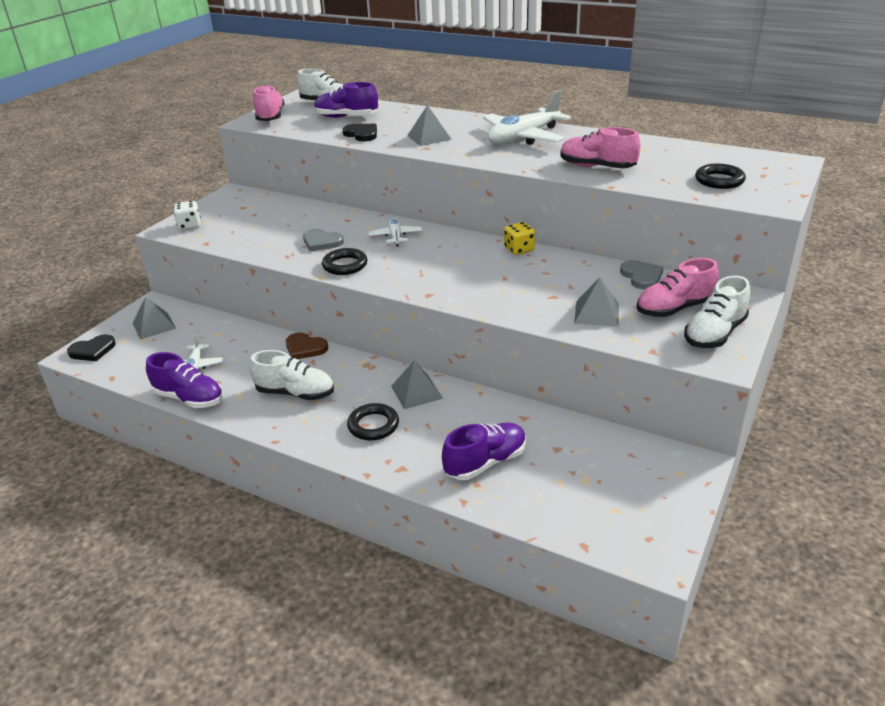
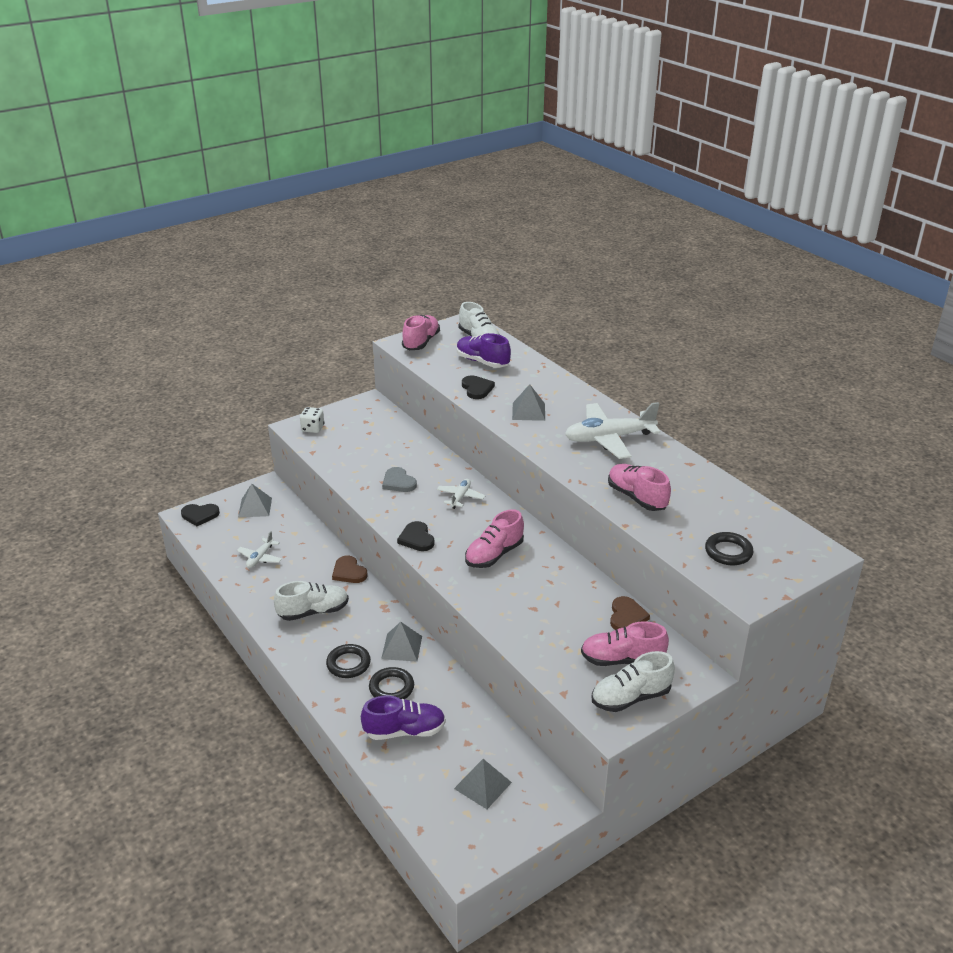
camera: 25 degrees right, 0 degrees up
(189, 398) = (238, 586): purple shoe -> none
(295, 393) = (313, 612): white shoe -> white shoe turned 60 degrees counterclockwise
(345, 265) = (398, 514): black ring -> black ring (391, 688)
(383, 278) = (416, 538): none -> black heart
(473, 269) = (494, 555): none -> pink shoe
(519, 249) = (549, 548): yellow dice -> none
(596, 313) = (553, 639): grey pyramid -> grey pyramid (482, 785)
(641, 276) = (626, 616): grey heart -> brown heart

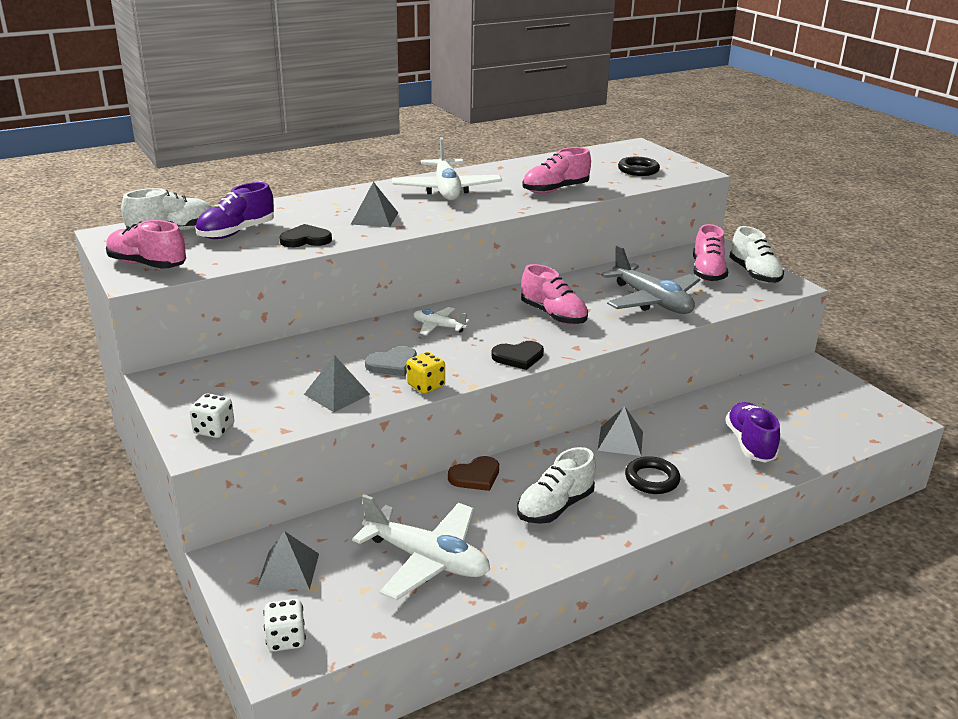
camera: 85 degrees left, 5 degrees down
(200, 515) = (286, 639): black heart -> white dice
(260, 558) = (427, 560): white plane -> white plane, size x1.98
(313, 612) = (555, 507): white shoe -> white shoe turned 120 degrees counterclockwise
(369, 499) = (426, 386): none -> yellow dice
(391, 688) = (687, 450): black ring -> none
(482, 785) = (807, 404): grey pyramid -> grey pyramid (337, 394)
(538, 615) = (651, 301): none -> grey plane
(626, 616) = (648, 264): brown heart -> none

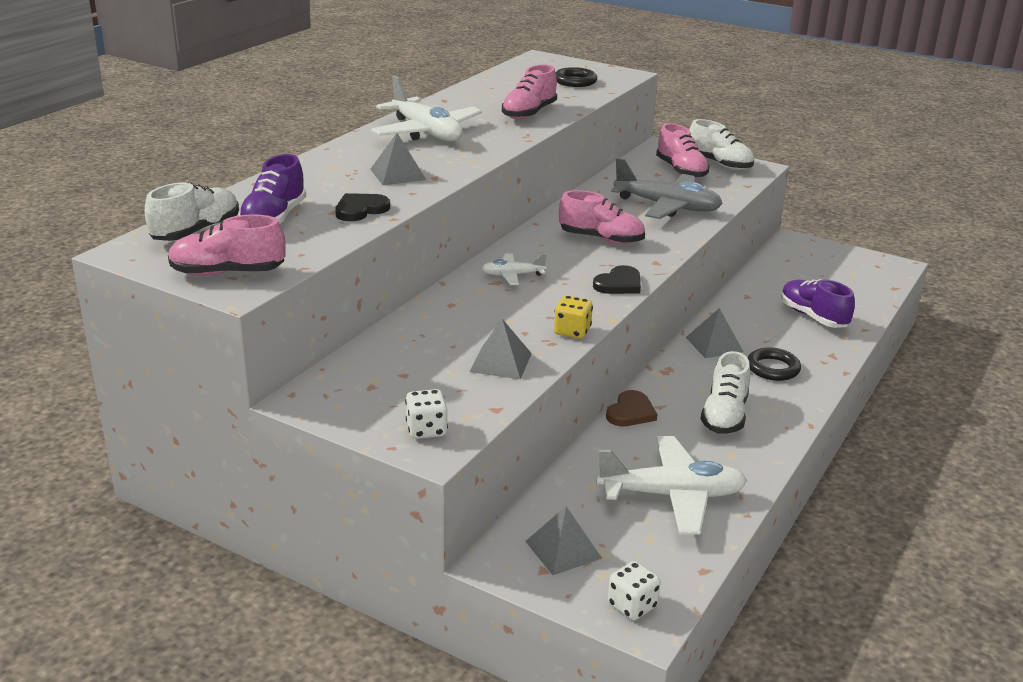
camera: 30 degrees left, 0 degrees up
(392, 364) = (516, 320): grey heart -> none

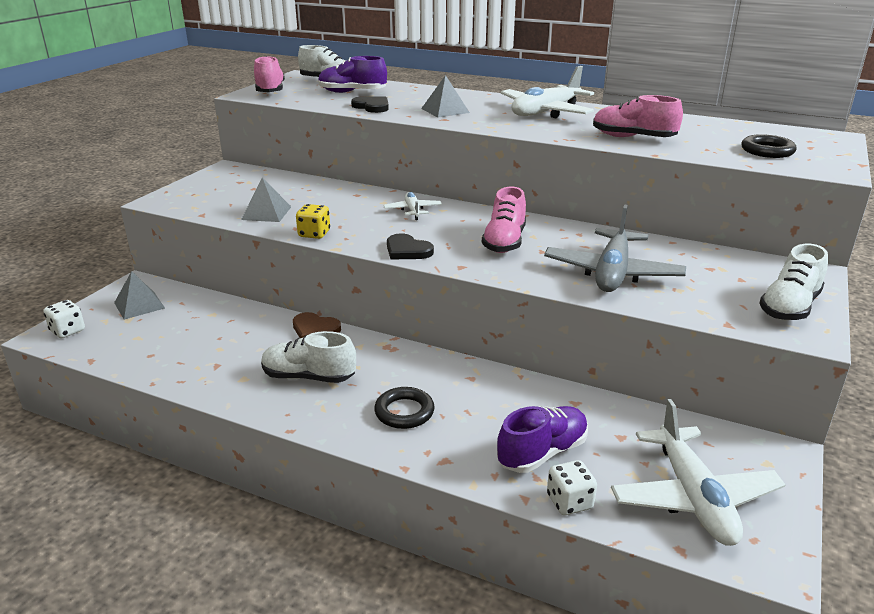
camera: 85 degrees right, 0 degrees up
(426, 430) = (182, 198): white dice -> white dice (569, 502)
(672, 496) = (189, 347): white plane -> white plane (693, 497)
(681, 171) = (736, 282): pink shoe -> none
(714, 344) = (448, 375): grey pyramid -> none

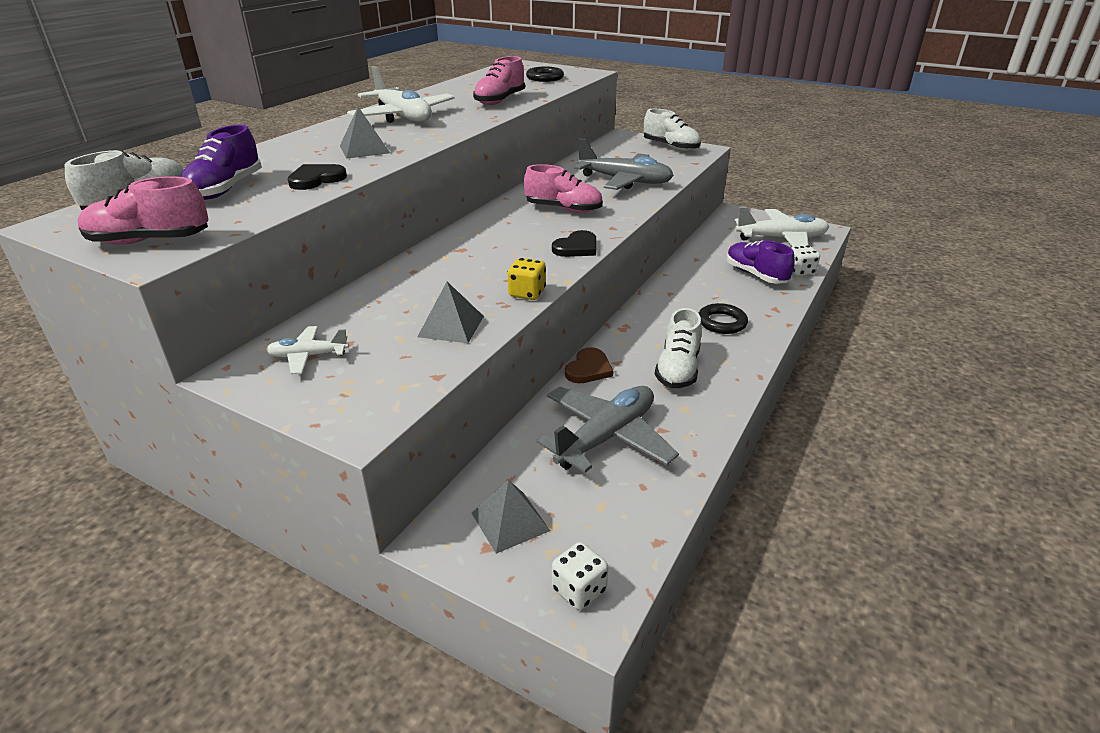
camera: 85 degrees left, 5 degrees up
(215, 339) = (606, 437): none -> grey plane
(413, 211) = (477, 243): white plane -> white plane (308, 356)

